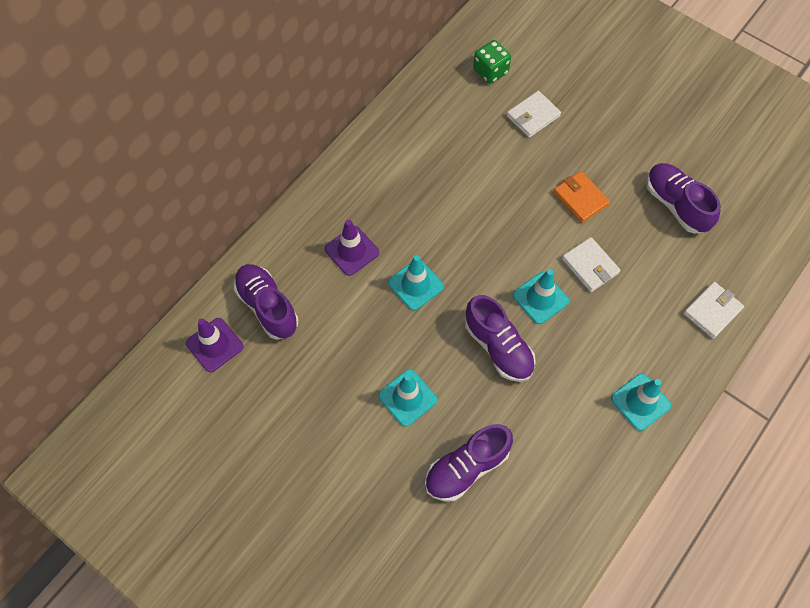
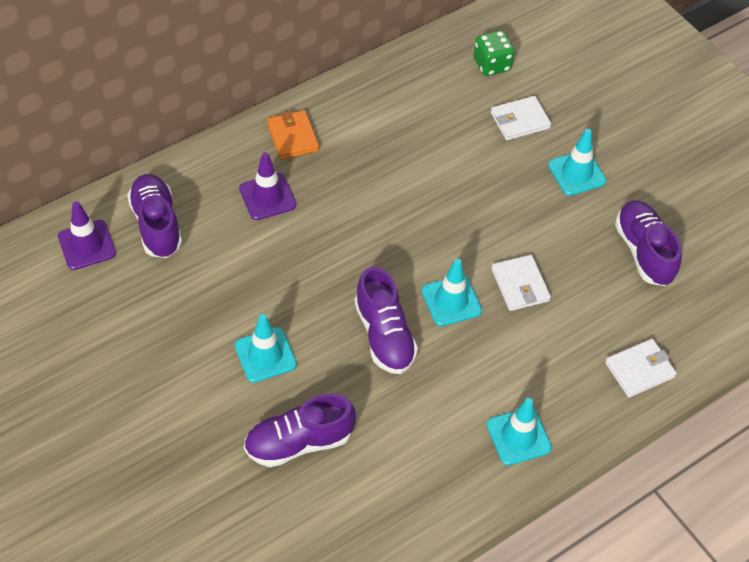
camera: 15 degrees right, 10 degrees down
(415, 285) = (321, 249): turquoise traffic cone -> turquoise traffic cone (576, 173)
(580, 198) = (538, 215): orange wallet -> orange wallet (293, 137)

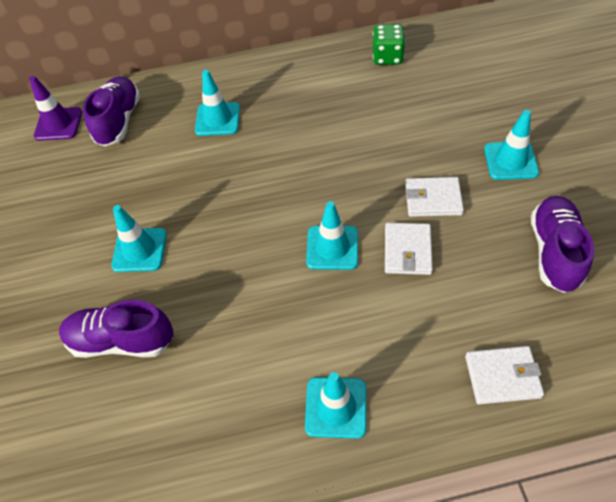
camera: 30 degrees right, 0 degrees up
(267, 197) = (217, 119): purple traffic cone -> turquoise traffic cone
(293, 137) = (264, 78): orange wallet -> none
(384, 335) = (253, 262): purple shoe -> none
(492, 64) = (466, 55): green dice -> green dice (387, 57)
(520, 120) = (473, 104): white wallet -> white wallet (433, 199)

